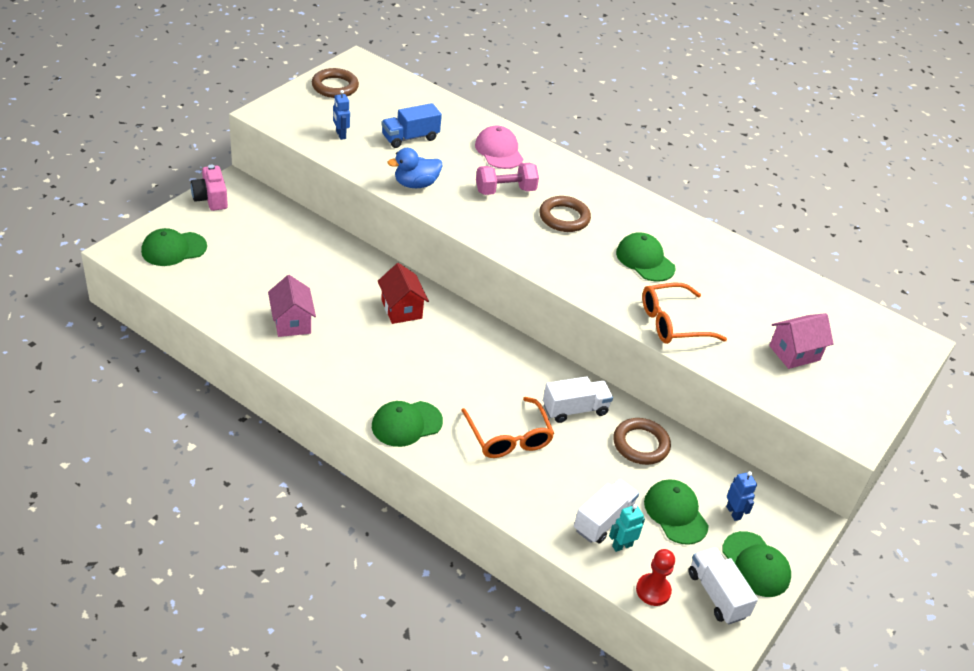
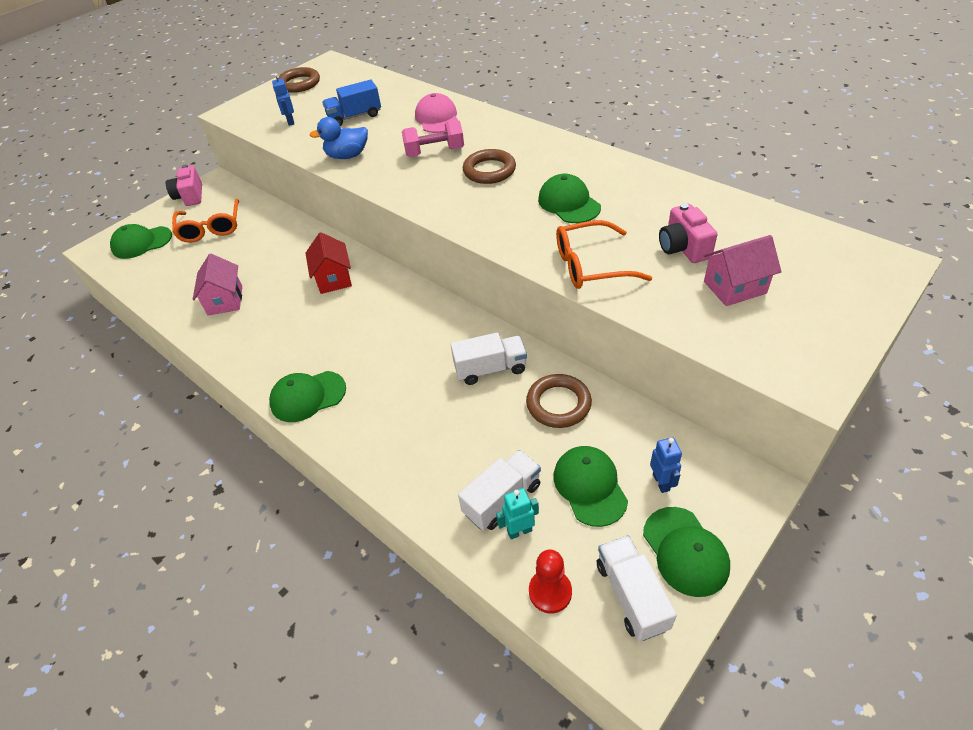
camera: 15 degrees right, 5 degrees up
(508, 437) = (412, 404): orange glasses -> orange glasses (211, 228)
(750, 314) = (683, 248): none -> pink camera

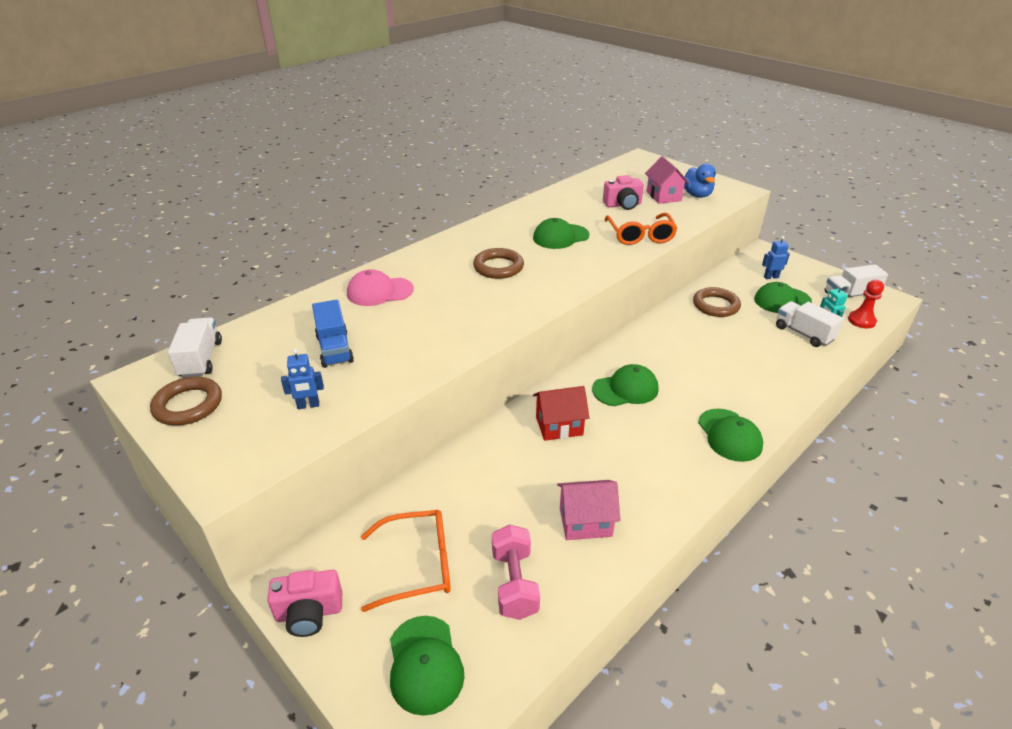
camera: 90 degrees left, 10 degrees down
(347, 156) = (429, 351): blue duck -> blue duck (697, 195)
(434, 152) = (450, 294): pink dumbbell -> pink dumbbell (514, 583)
(490, 369) = (684, 332): white truck -> white truck (201, 359)
(685, 551) = (815, 276): green cap -> green cap (625, 389)

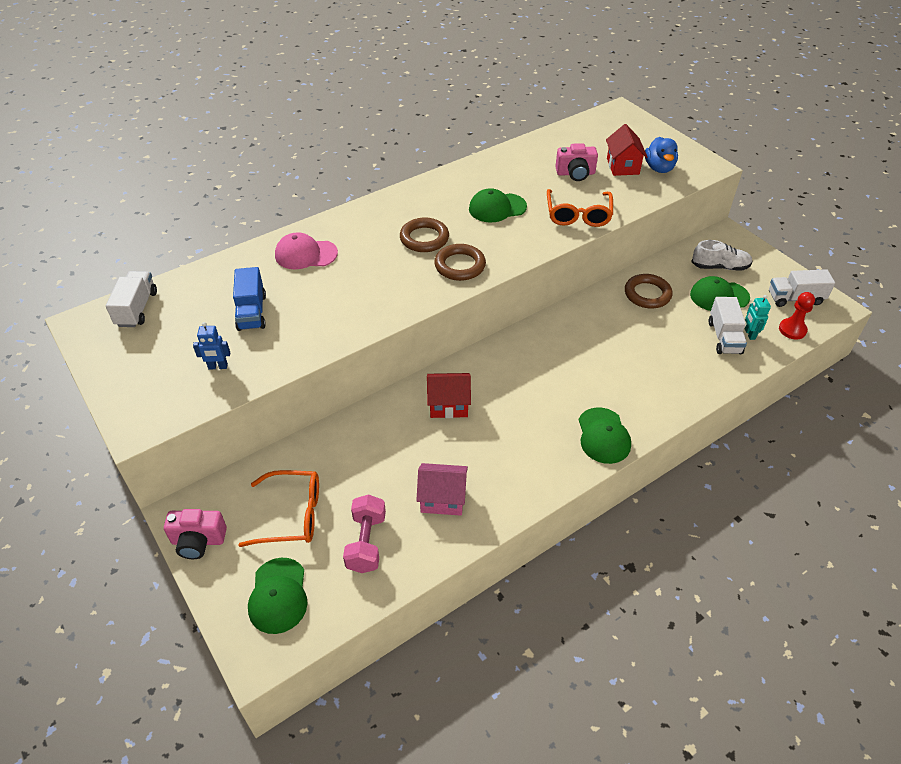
camera: 10 degrees right, 10 degrees up
(188, 405) = (120, 353): brown ring -> brown ring (460, 266)
(625, 389) = (523, 376): green cap -> none
(663, 196) = (622, 166): pink house -> red house
(771, 277) = (720, 267): blue robot -> white shoe
(803, 333) = (724, 337): white truck -> white truck turned 150 degrees counterclockwise

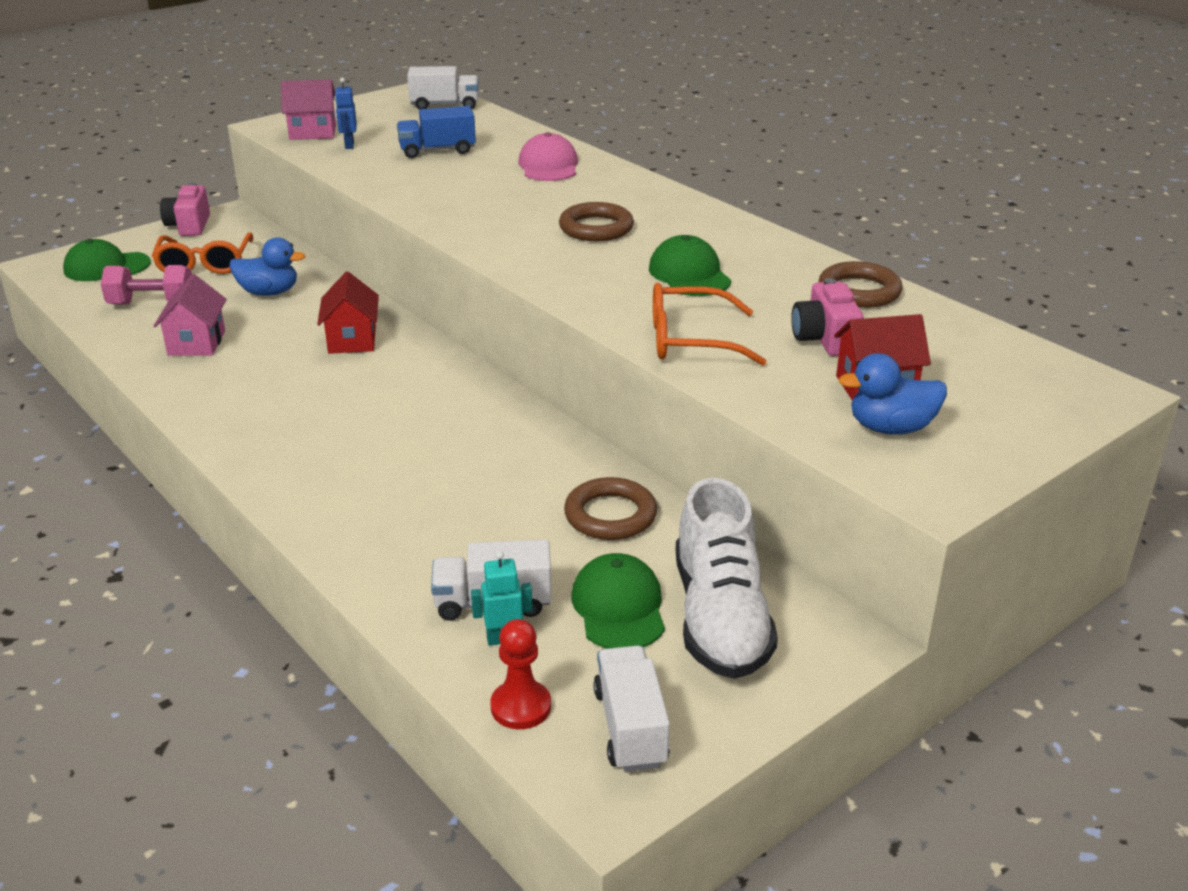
camera: 85 degrees right, 15 degrees down
(172, 394) = (313, 132): none -> pink house
(360, 461) = (269, 292): none -> blue duck
(460, 266) = (535, 253): brown ring -> brown ring (859, 291)
(603, 436) = (271, 458): green cap -> none
(720, 267) = (720, 618): white shoe -> white shoe, size x1.63

